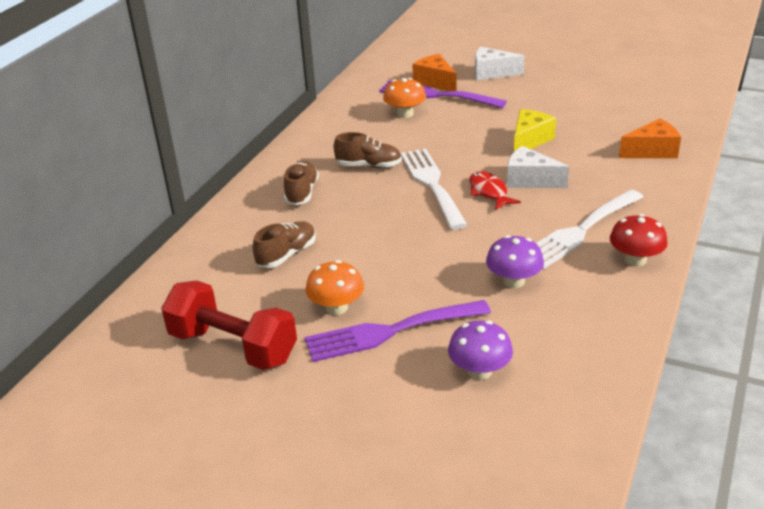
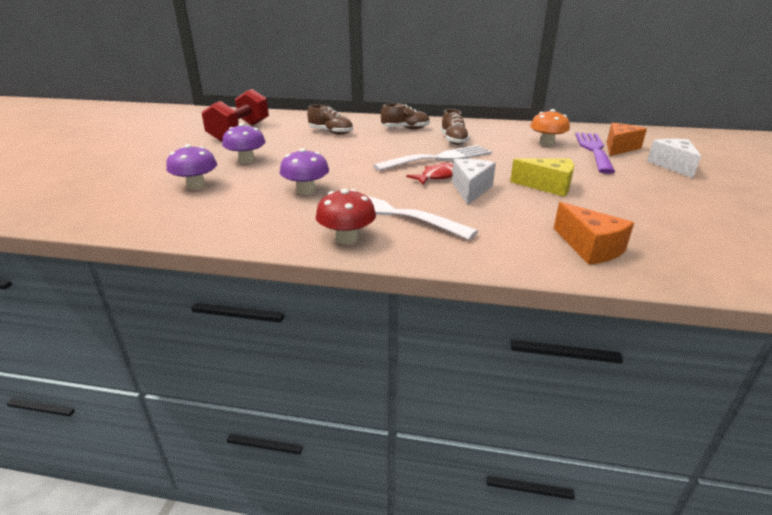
camera: 75 degrees right, 5 degrees down
(336, 307) = (274, 147): orange mushroom -> none
(389, 332) = (246, 160): purple fork -> purple mushroom

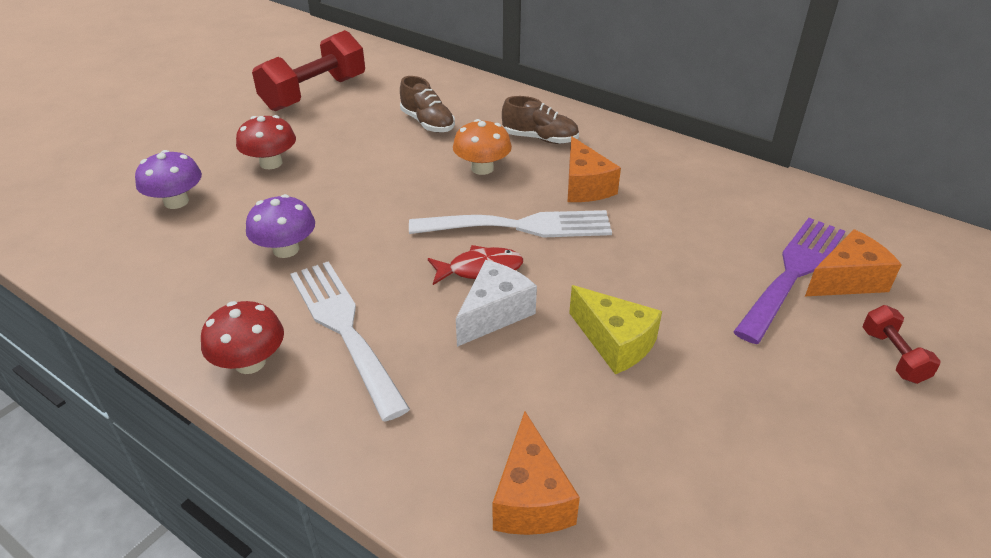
camera: 25 degrees right, 10 degrees up
(246, 160) = (271, 163): purple mushroom -> red mushroom
(453, 140) = (585, 186): brown shoe -> orange cheese
(546, 143) = (728, 233): orange mushroom -> orange mushroom (482, 168)
(672, 165) = (893, 356): white cheese -> red dumbbell

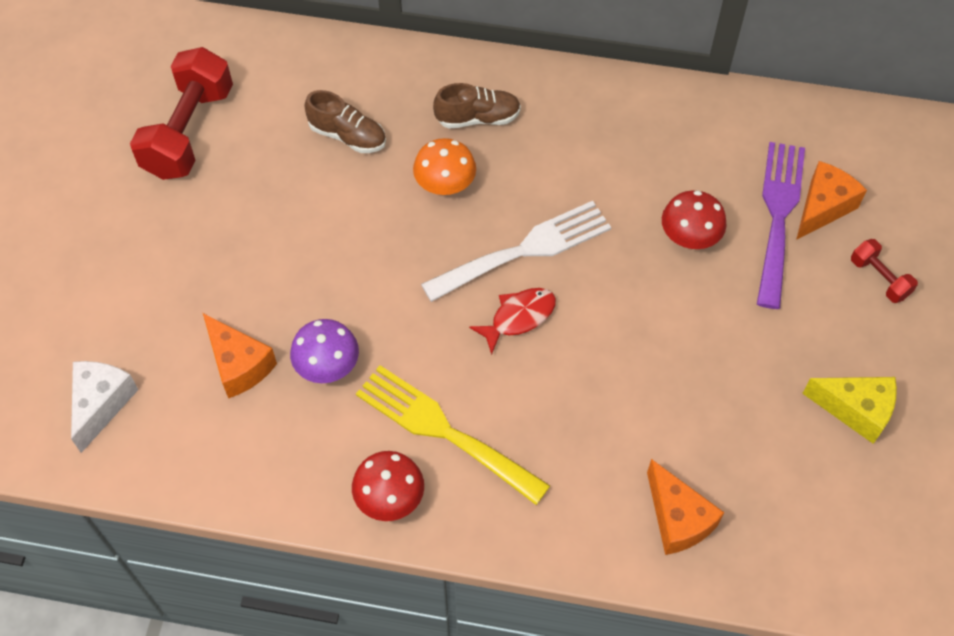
camera: 25 degrees left, 20 degrees up
(176, 202) = (169, 350): purple mushroom -> none
(271, 163) = (224, 259): red mushroom -> red mushroom (689, 237)
(344, 328) = (443, 431): white fork -> yellow fork
(494, 313) = (559, 362): white cheese -> white cheese (101, 404)
(585, 186) = (556, 173): orange cheese -> orange cheese (239, 365)
(615, 342) = (670, 352): yellow cheese -> yellow cheese (855, 410)

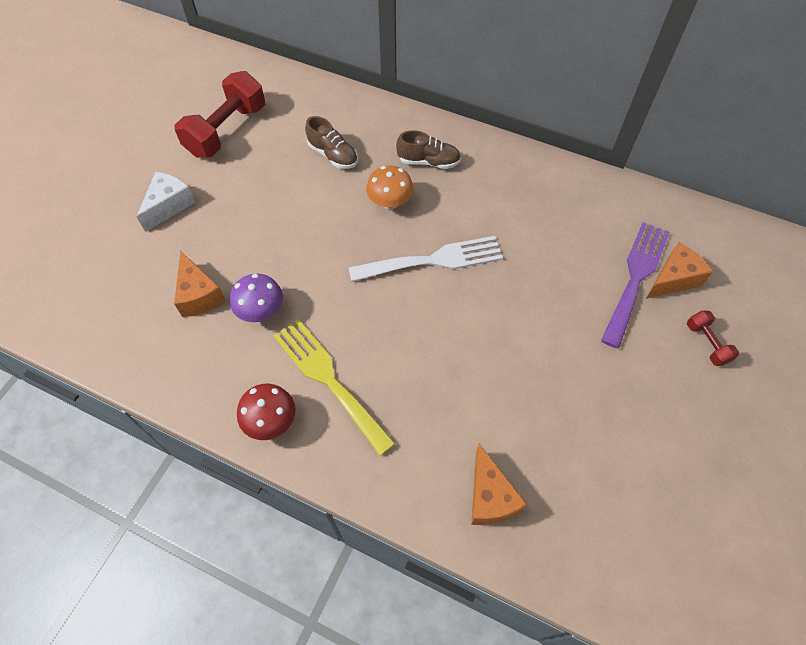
camera: 15 degrees right, 0 degrees up
(101, 404) = (94, 300): white cheese -> white cheese (169, 206)
(519, 317) = (413, 308): red fish -> none
(689, 237) = (561, 278): red mushroom -> none
(855, 410) = (662, 445): yellow cheese -> none

